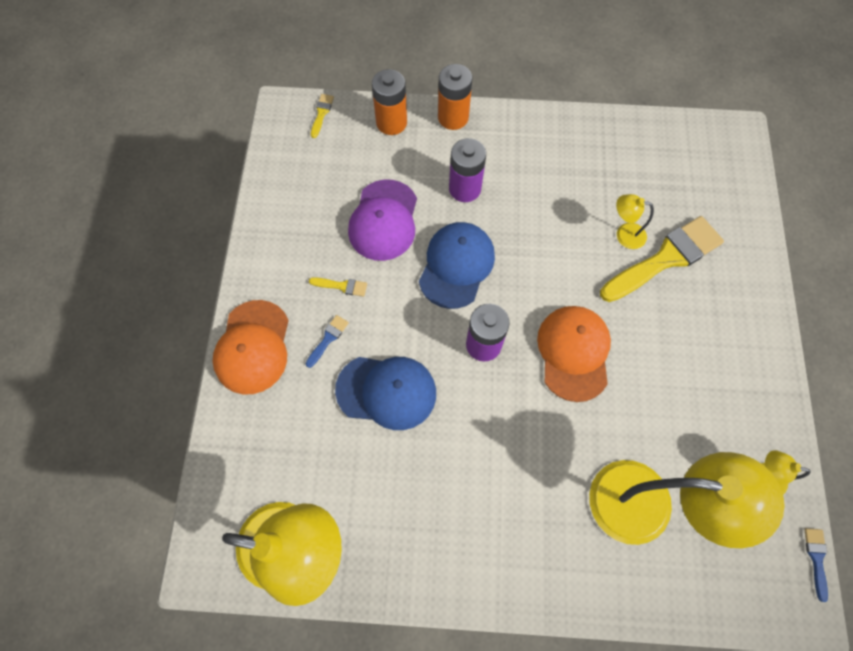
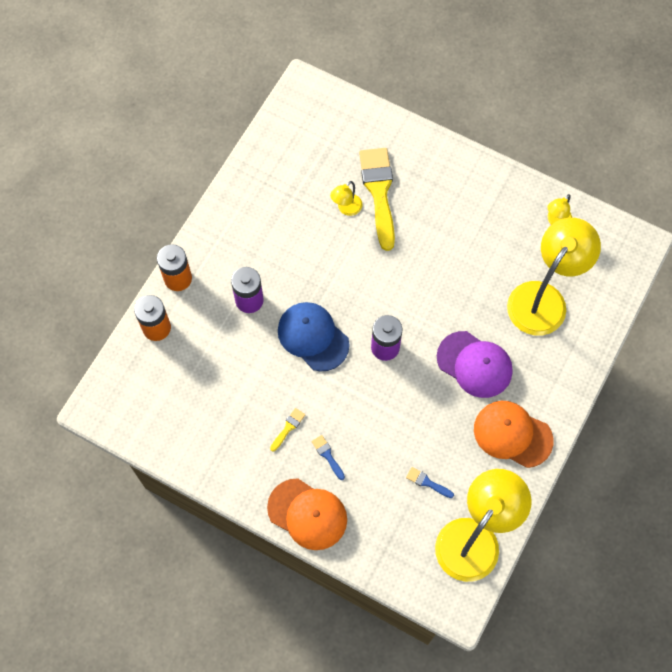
camera: 65 degrees left, 0 degrees up
(321, 113) = (116, 379): yellow brush -> none
(383, 220) = (246, 373): purple cap -> purple cap (474, 364)
(387, 391) = (389, 430): blue cap -> none
(574, 353) = (420, 290): orange cap -> orange cap (512, 434)
(816, 558) = (616, 220): blue brush -> blue brush (427, 482)

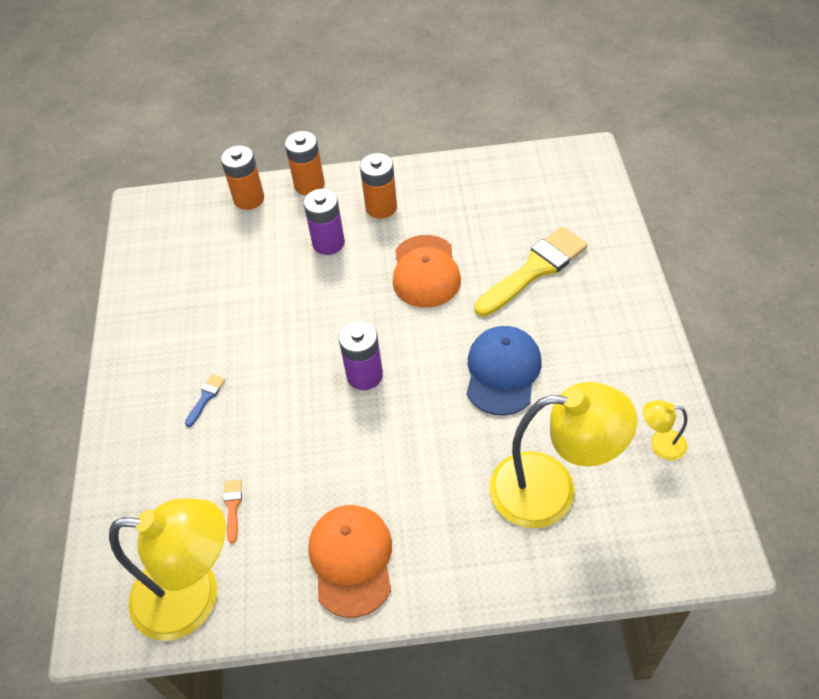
camera: 60 degrees right, 15 degrees down
(243, 246) = (381, 207): none -> orange battery
(288, 428) = (215, 348): yellow brush -> none
(307, 514) = (129, 419): orange cap -> orange cap (425, 272)
(313, 337) = (329, 311): blue cap -> blue cap (502, 372)
(346, 208) = (491, 256): yellow lamp -> none
(427, 482) = (233, 506): blue brush -> orange brush
(474, 364) = (410, 469): purple cap -> none

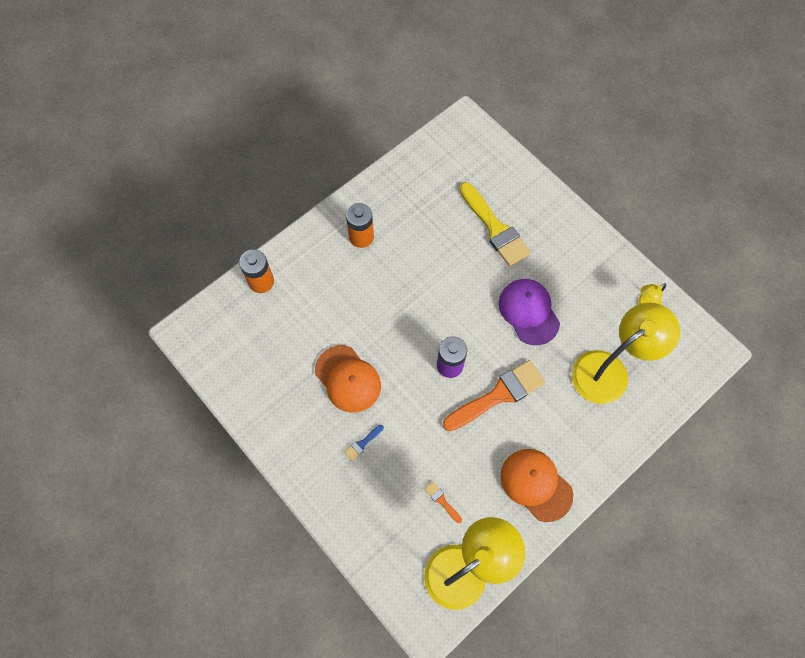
camera: 40 degrees left, 15 degrees up
(206, 397) = (362, 443): blue brush -> blue brush turned 120 degrees counterclockwise
(309, 185) = (295, 246): orange battery -> none
(328, 243) = (348, 284): purple battery -> none
(392, 437) = (498, 395): none -> orange brush
(425, 272) = (429, 269): orange cap -> orange cap (348, 379)
(502, 372) = (529, 312): blue cap -> purple cap
(535, 269) = (495, 228): yellow brush -> yellow brush turned 135 degrees clockwise

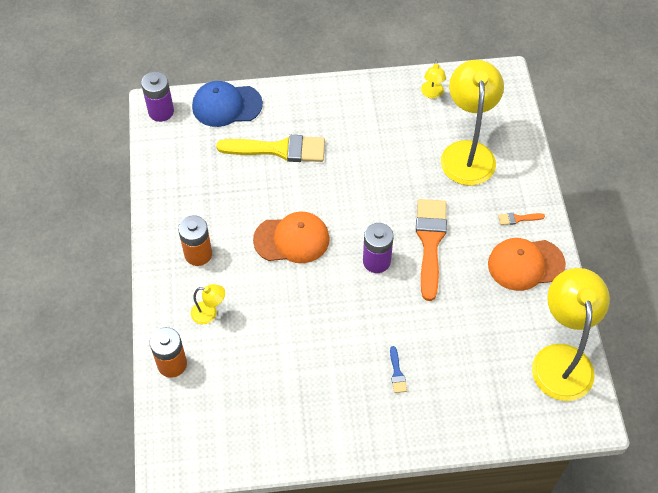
camera: 55 degrees left, 10 degrees down
(318, 278) = (209, 313): none -> yellow lamp
(348, 379) = (327, 348): orange cap -> orange cap (292, 239)
(442, 500) = (491, 342): orange brush -> orange brush (518, 218)
(462, 127) = (161, 112): none -> purple battery
(505, 166) = (226, 105): none -> blue cap
(529, 312) = (374, 174): purple cap -> none

